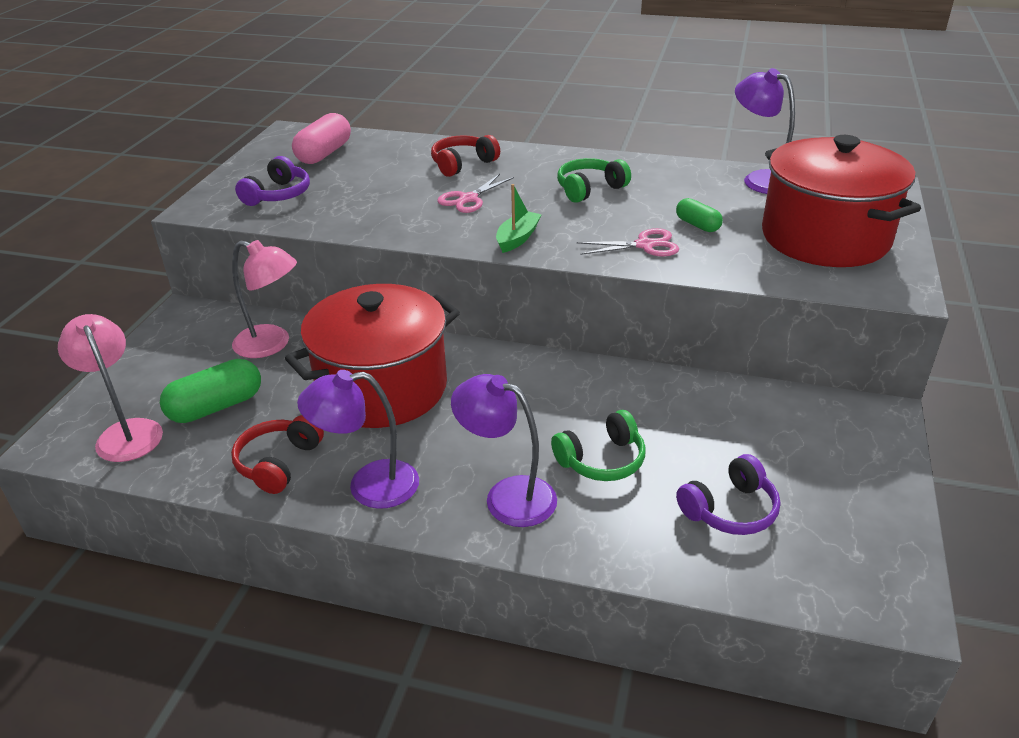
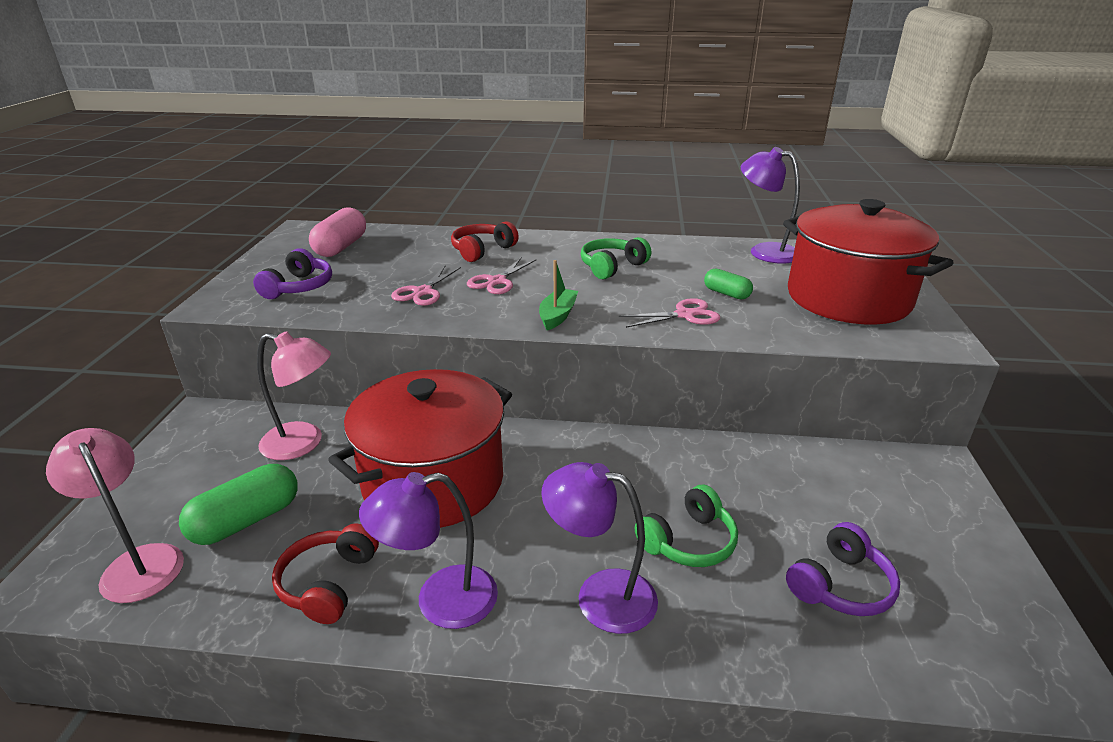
camera: 10 degrees left, 5 degrees down
(393, 206) = (423, 292): none -> pink scissors

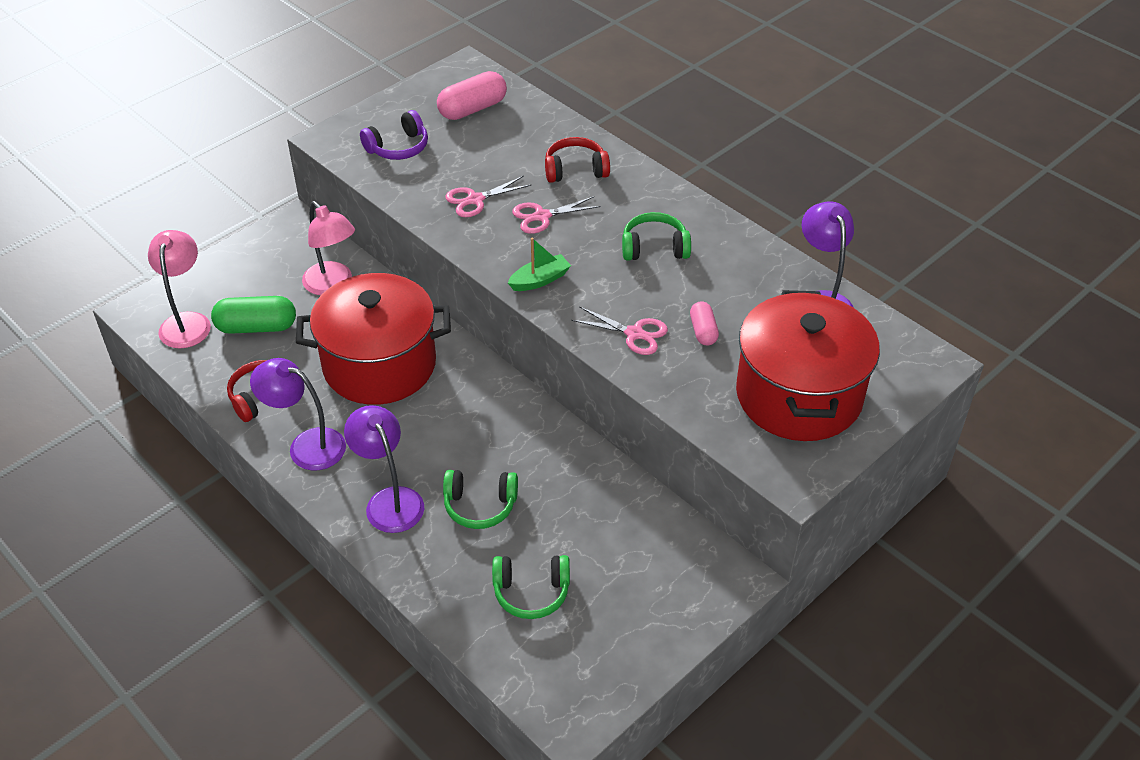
camera: 40 degrees right, 15 degrees up
(726, 293) = (703, 331): green capsule -> pink capsule
(840, 585) = (531, 592): purple headphones -> green headphones

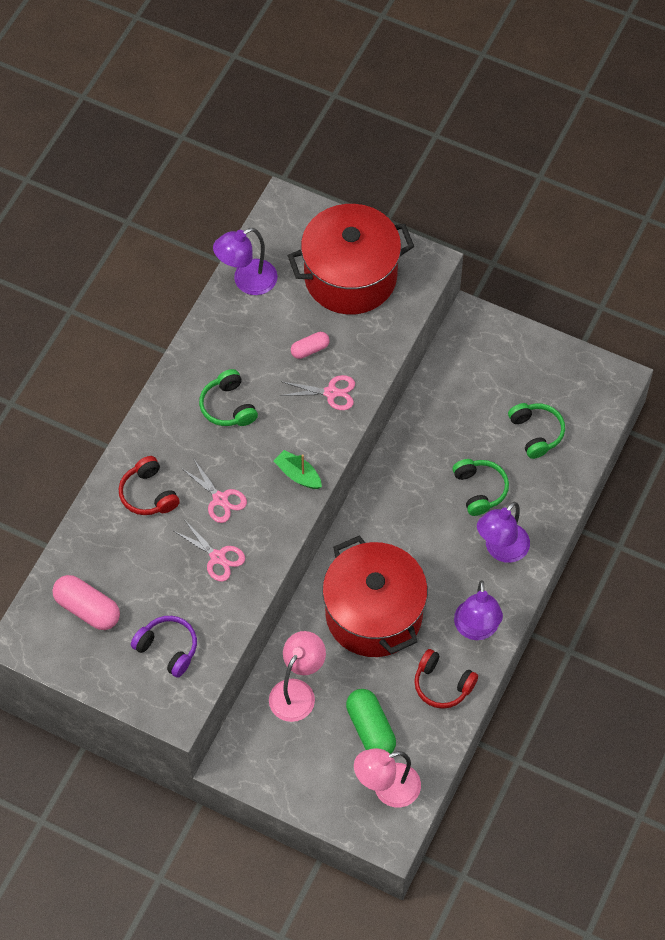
camera: 110 degrees left, 15 degrees up
(634, 334) = (331, 392): pink scissors -> pink scissors turned 90 degrees clockwise

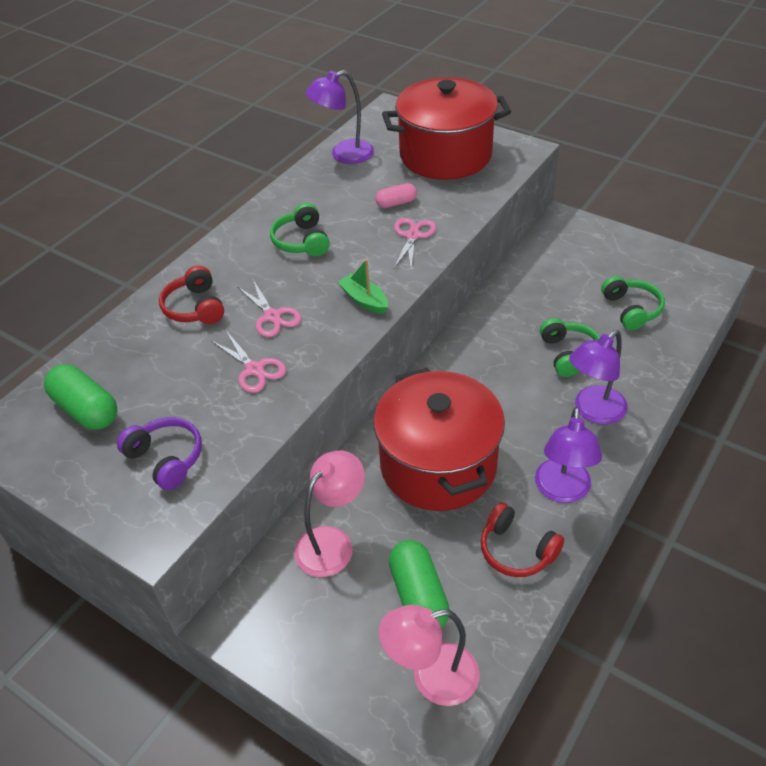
camera: 10 degrees right, 15 degrees down
(87, 609) = (86, 409): pink capsule -> green capsule
(331, 392) = (412, 236): pink scissors -> pink scissors turned 90 degrees counterclockwise

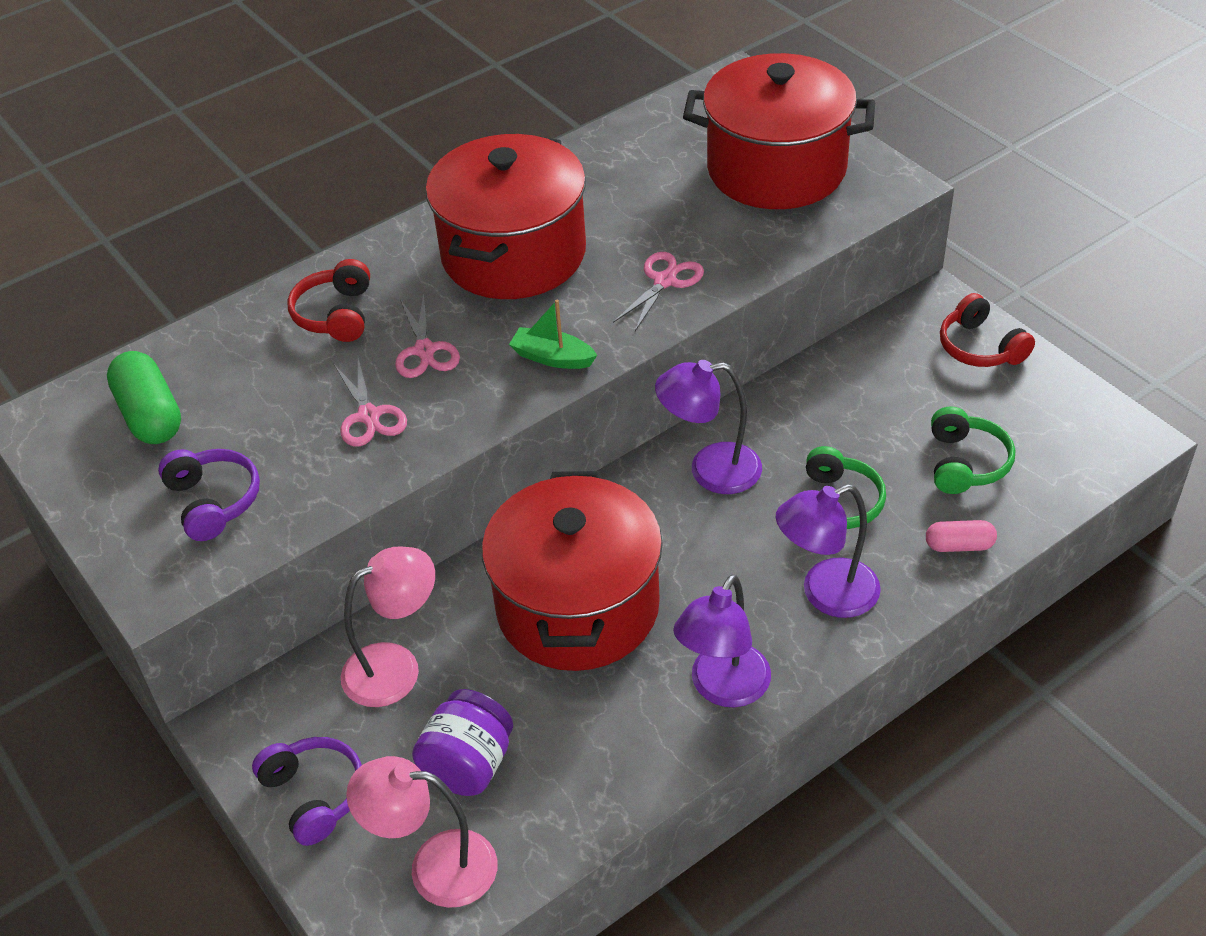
camera: 20 degrees right, 0 degrees up
(302, 241) = (513, 254): green headphones -> red pot
(317, 653) = (314, 795): none -> purple headphones
(344, 155) = (634, 138): purple lamp -> purple lamp (710, 470)
(364, 300) = (552, 357): green boat -> green boat turned 45 degrees counterclockwise
(396, 203) = (668, 227): pink capsule -> pink capsule (959, 545)
(418, 595) = (468, 764): green capsule -> purple jar
(516, 550) = (621, 746): red headphones -> red headphones (980, 347)

